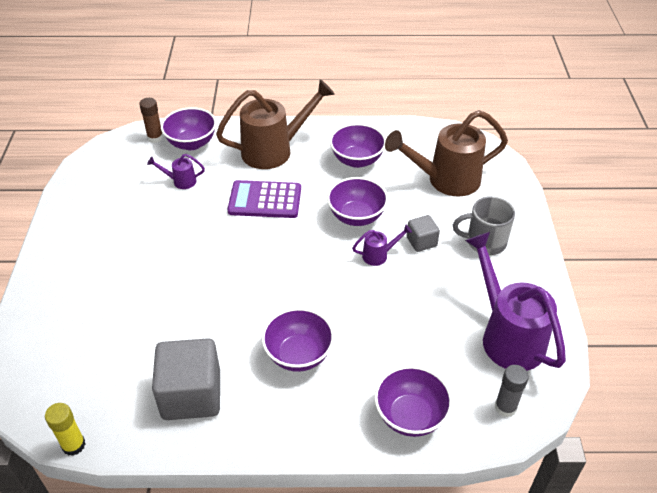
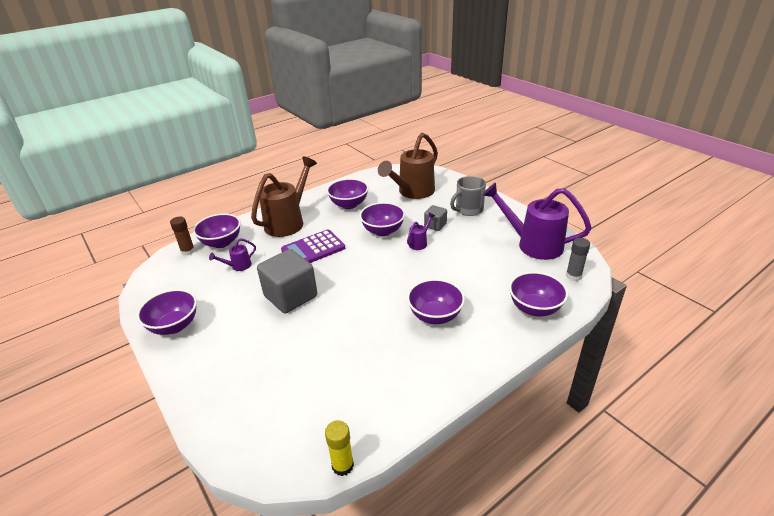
camera: 35 degrees left, 10 degrees down
(76, 218) = (174, 326): none -> purple bowl
(191, 395) = (393, 378): grey cube -> grey cube (290, 296)

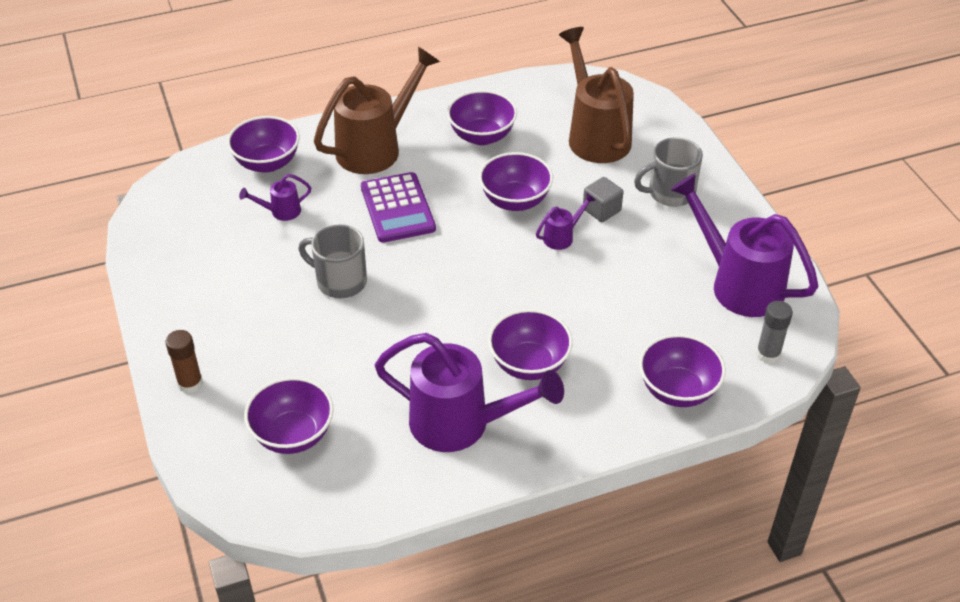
camera: 15 degrees right, 10 degrees up
(174, 326) = (174, 287): purple bowl -> purple bowl (293, 435)
(188, 251) = (215, 167): brown glue stick -> brown glue stick (190, 383)
(290, 296) = (340, 281): grey cube -> grey mug
(313, 249) = (397, 208): purple calculator -> purple calculator turned 90 degrees counterclockwise
(342, 465) = (330, 526): yellow glue stick -> none
(408, 364) = (461, 424): none -> purple watering can
(413, 192) = (595, 135): brown watering can -> brown watering can turned 105 degrees clockwise

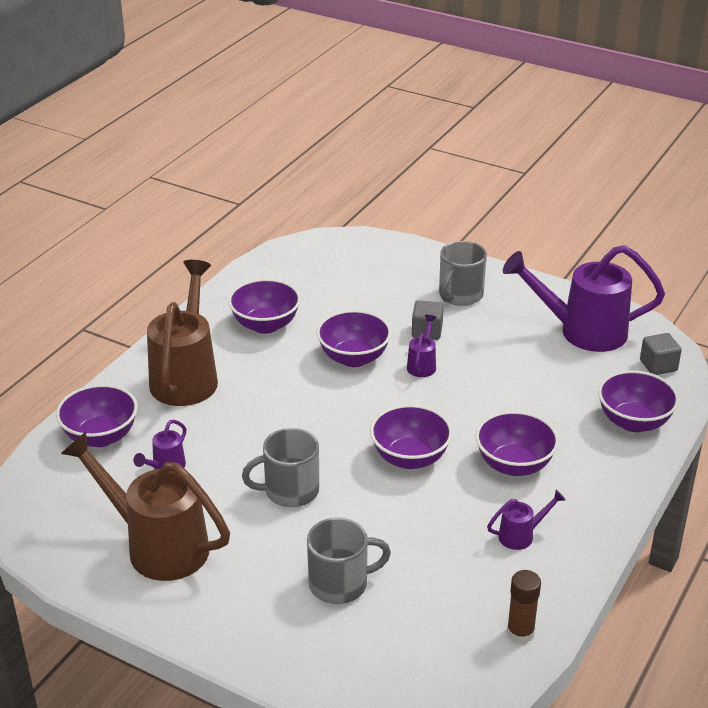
camera: 40 degrees left, 10 degrees down
(190, 383) = (264, 644): brown glue stick -> brown glue stick (520, 632)
(289, 374) = (340, 584): none -> grey mug
(293, 435) = (404, 626): purple bowl -> purple bowl (410, 458)
(397, 208) = (266, 412): purple calculator -> none
(461, 424) = (521, 535): purple watering can -> purple watering can, size x0.44
(595, 135) = (354, 282): brown watering can -> brown watering can (157, 546)
(768, 354) = (658, 365): grey glue stick -> grey cube

